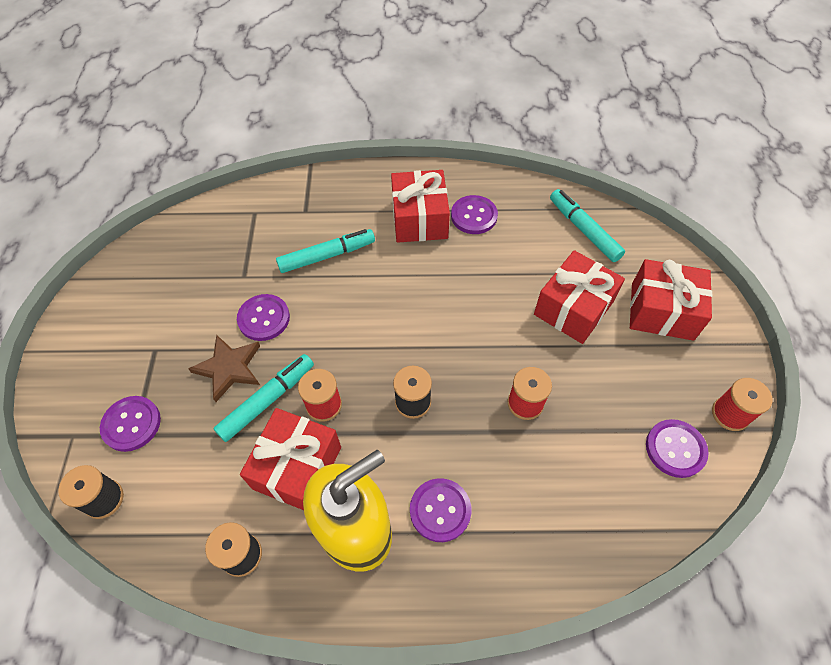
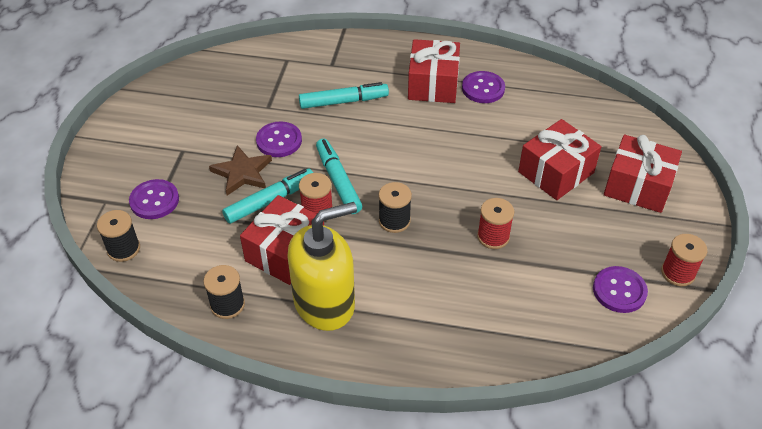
camera: 10 degrees right, 10 degrees down
(440, 510) = (399, 301): purple button -> none
(584, 230) = (582, 113): turquoise marker -> turquoise marker (338, 181)

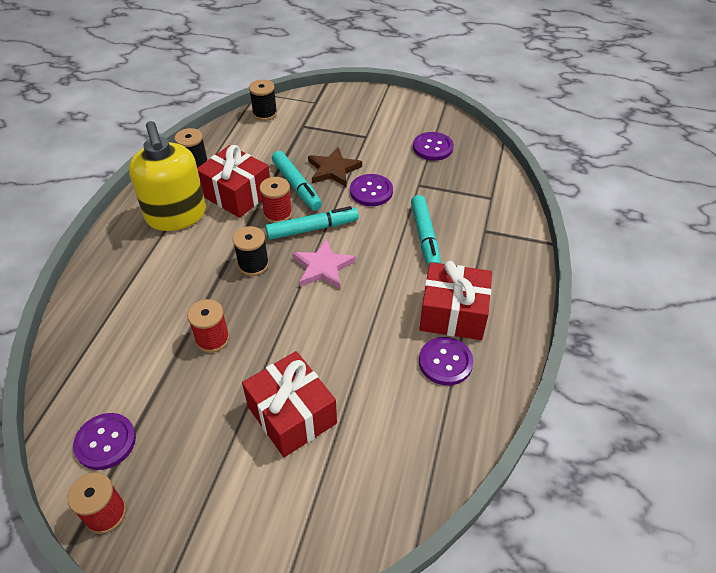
camera: 95 degrees right, 0 degrees up
(154, 200) = (310, 125): purple button -> purple button (433, 147)
(391, 168) = (323, 267): none -> pink star
(637, 186) = (251, 505): red gift -> none

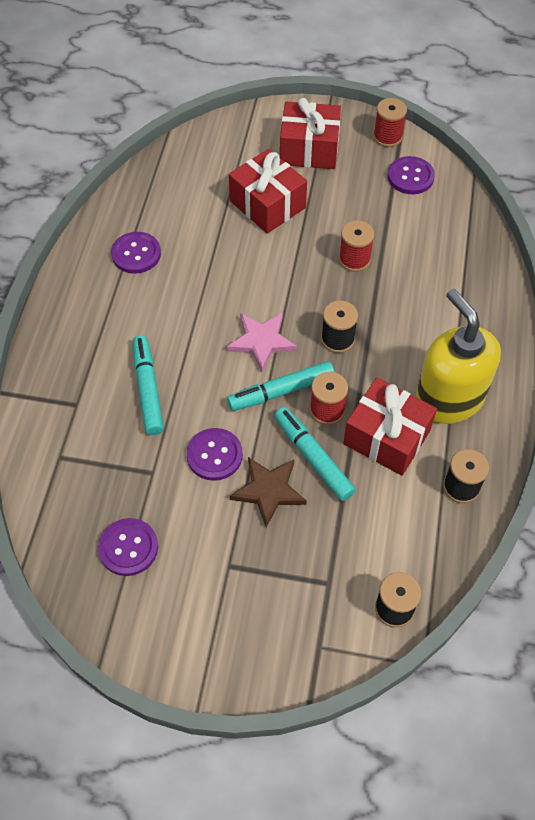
camera: 175 degrees right, 10 degrees up
(453, 313) = (124, 300): red gift -> red gift (309, 149)

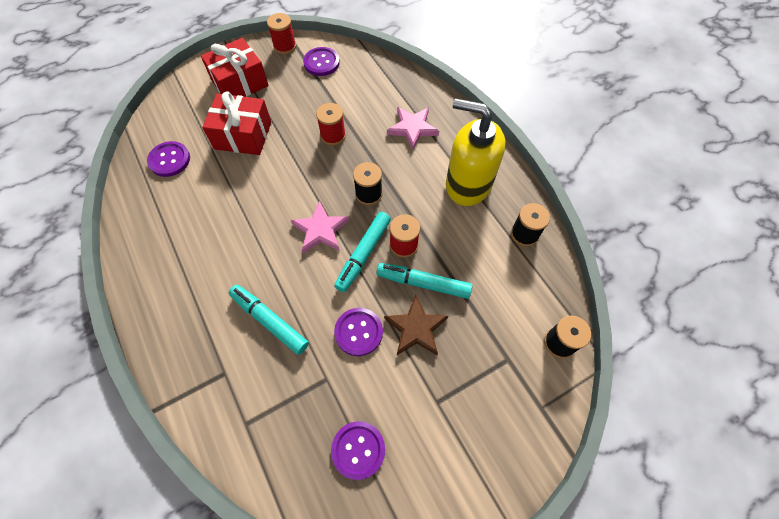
camera: 40 degrees left, 5 degrees up
(136, 254) = (175, 229): purple button -> purple button (169, 160)
(386, 437) = (455, 235): red gift -> none
(444, 304) = (412, 128): none -> pink star

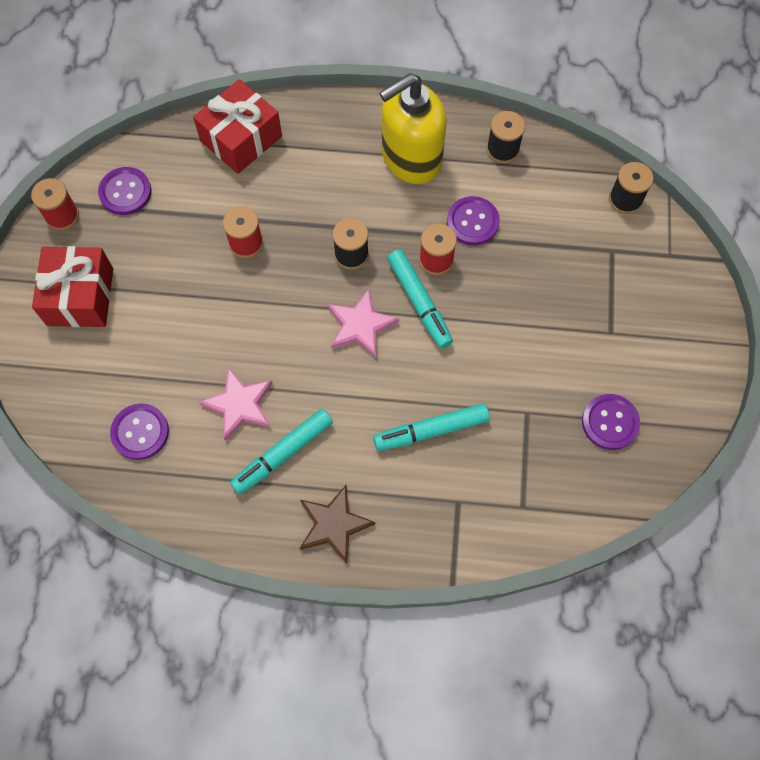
camera: 55 degrees left, 5 degrees up
(243, 135) = (168, 335): red gift -> red gift (241, 139)
(358, 332) = (500, 357): purple button -> purple button (472, 222)
(412, 128) = (300, 161): pink star -> pink star (239, 405)
(416, 328) = (531, 305): brown star -> brown star (334, 525)
(424, 283) = (490, 269): turquoise marker -> turquoise marker (283, 454)

